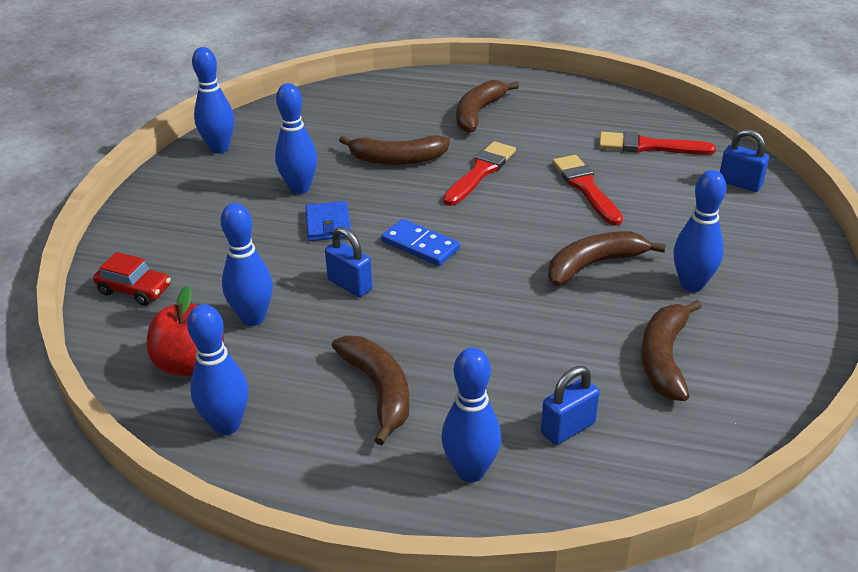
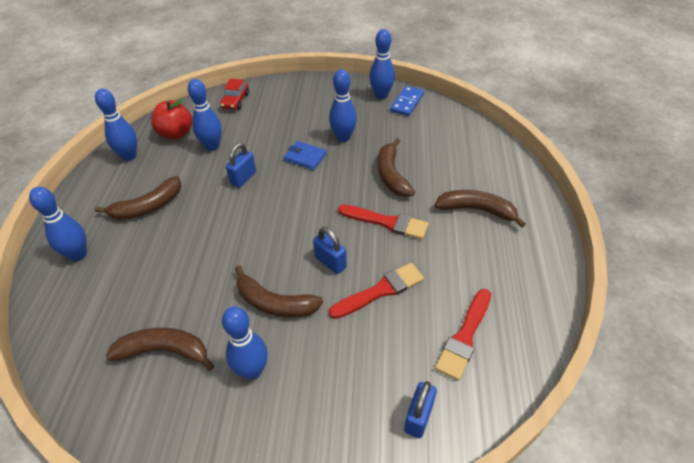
camera: 80 degrees right, 10 degrees up
(328, 224) = (305, 157): blue wallet -> blue wallet turned 45 degrees clockwise
(420, 245) = (287, 203): blue domino -> blue domino (407, 103)
(568, 428) = (104, 297): blue padlock -> blue padlock (330, 262)
(595, 264) = (274, 302): brown banana -> brown banana turned 150 degrees clockwise
(649, 146) = (464, 336): red brush -> red brush turned 150 degrees counterclockwise

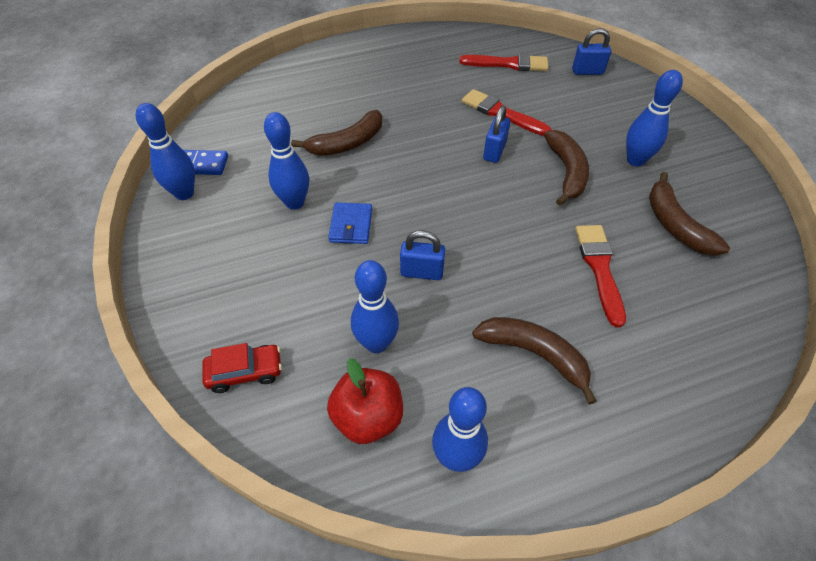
camera: 115 degrees left, 5 degrees up
(78, 255) = (658, 384): blue bowling pin -> none
(386, 222) = (419, 129): red brush -> red brush (600, 269)
(477, 210) = (368, 79): brown banana -> none

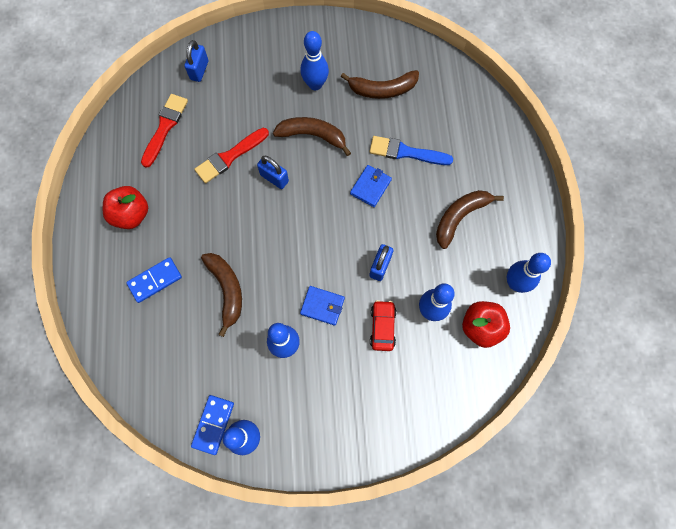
camera: 75 degrees left, 20 degrees up
(245, 372) = (433, 400): red car -> red car (382, 327)
(342, 93) = (155, 280): none -> blue domino
(405, 64) = (131, 214): none -> red apple
(528, 240) = (370, 187): none -> blue wallet
(600, 269) = (406, 152): red brush -> blue brush

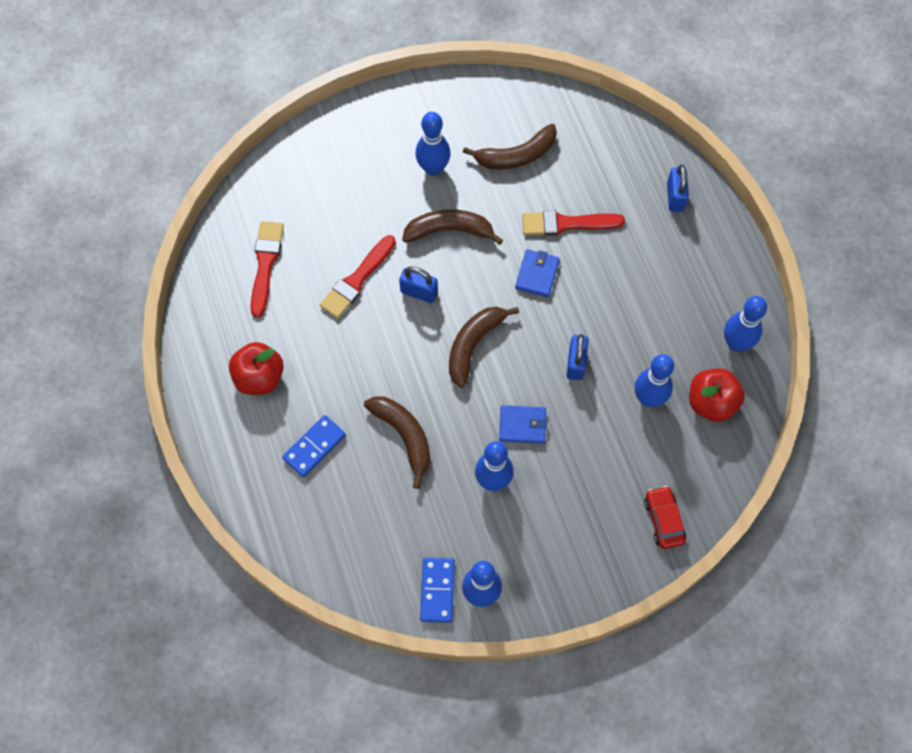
camera: 15 degrees left, 5 degrees down
(199, 70) = (285, 184): blue padlock -> blue padlock (675, 197)
(382, 327) = (599, 431): red car -> red car (664, 520)
(406, 152) = (567, 223): blue brush -> red brush
(460, 217) = (652, 283): brown banana -> brown banana (474, 344)

